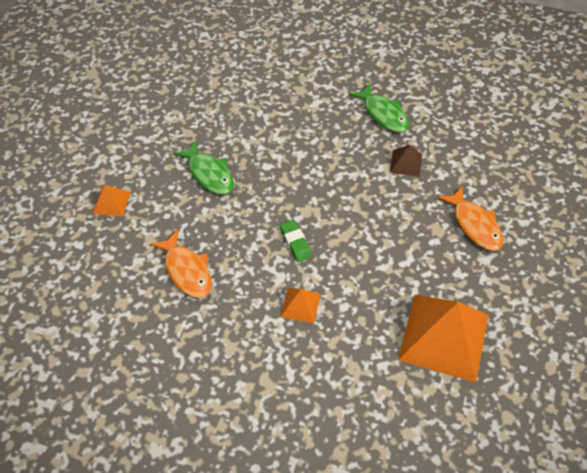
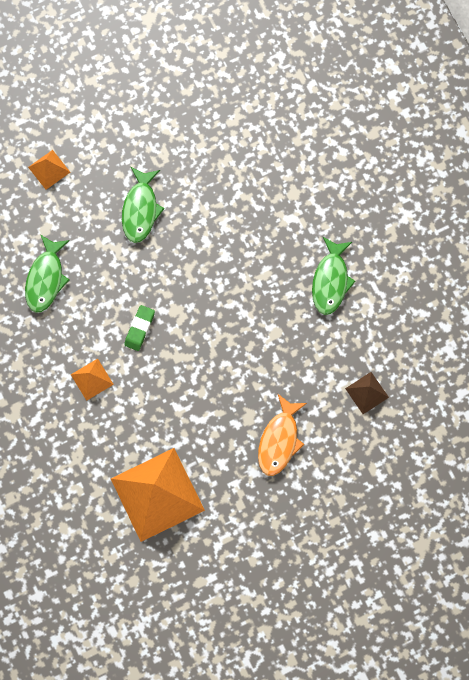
camera: 45 degrees right, 20 degrees up
(187, 270) = (46, 279): orange fish -> green fish
(405, 163) = (293, 341): brown pyramid -> brown pyramid (366, 393)

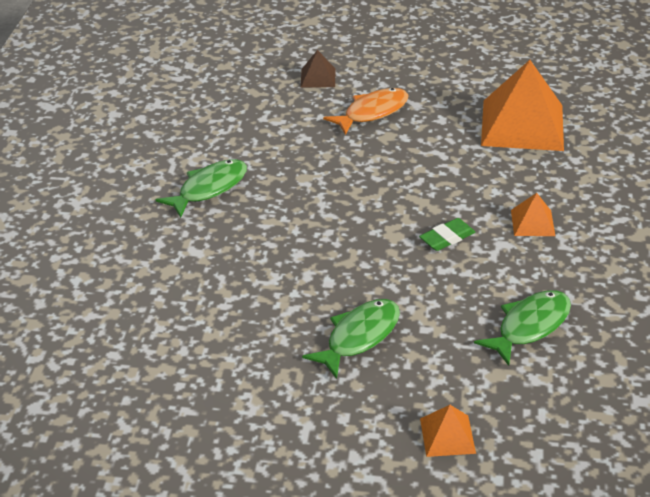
camera: 145 degrees left, 35 degrees down
(366, 393) = (260, 108): brown pyramid -> brown pyramid (318, 78)

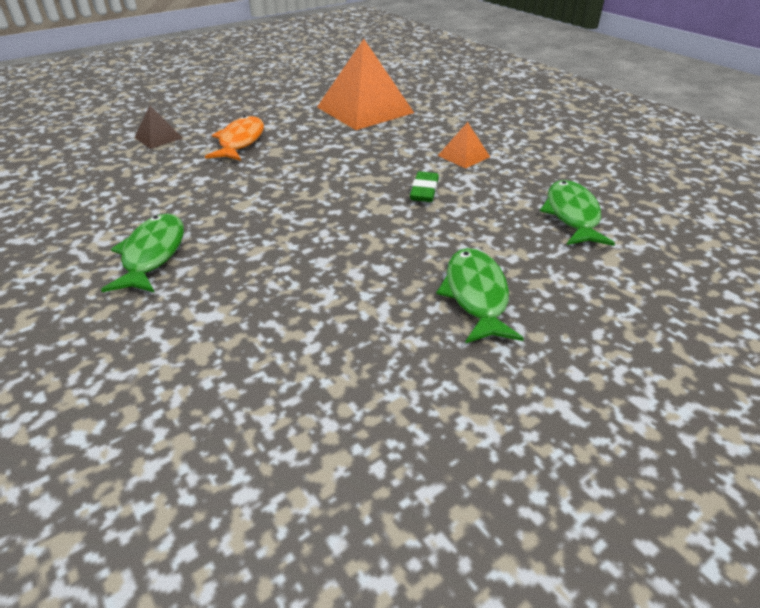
camera: 45 degrees left, 0 degrees up
(447, 435) = (665, 326): orange pyramid -> none

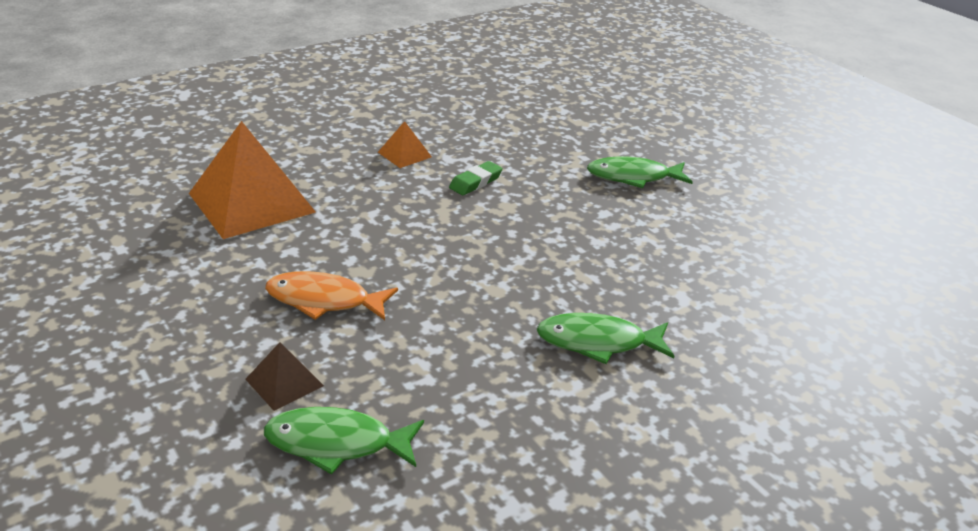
camera: 90 degrees left, 5 degrees down
(424, 191) = (475, 182): green eraser -> green eraser turned 60 degrees counterclockwise
(572, 215) = (521, 124): green fish -> green fish (336, 443)

